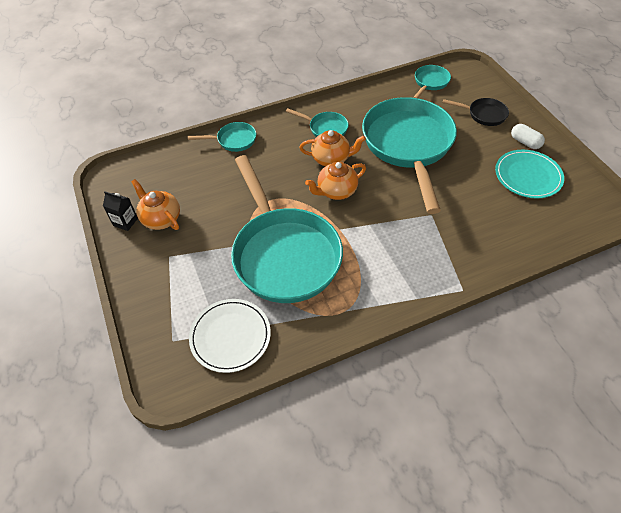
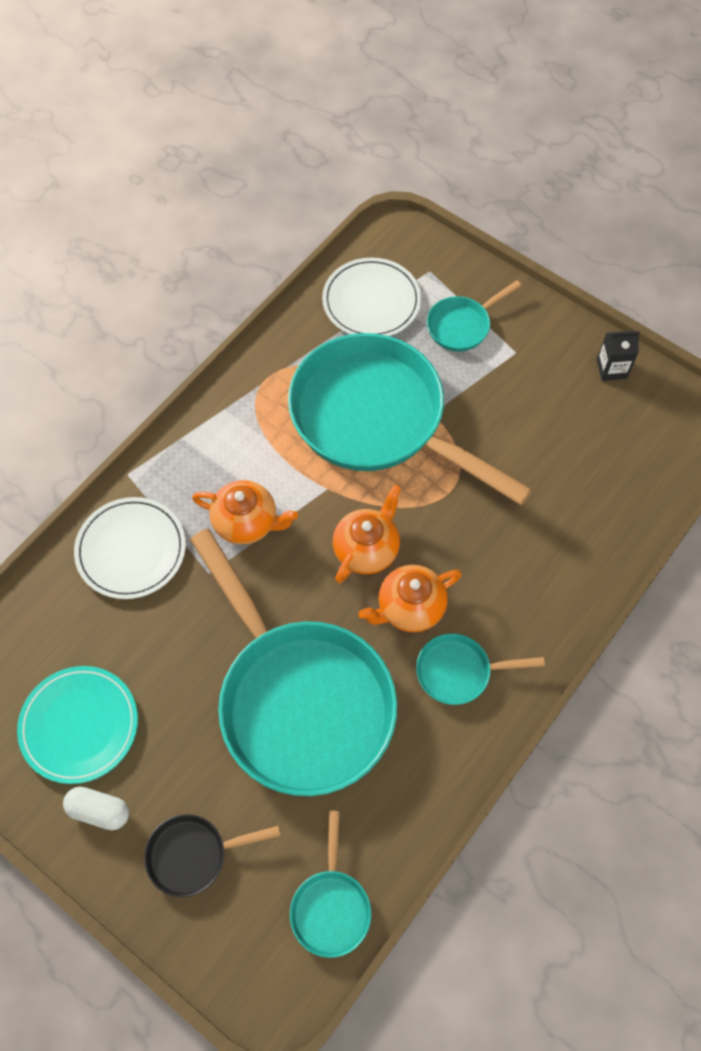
camera: 150 degrees right, 10 degrees up
(161, 219) = (571, 394): orange teapot -> orange teapot (247, 522)
(233, 140) = (587, 571): turquoise pan -> turquoise pan (462, 325)
(474, 244) = (131, 550): none -> white plate

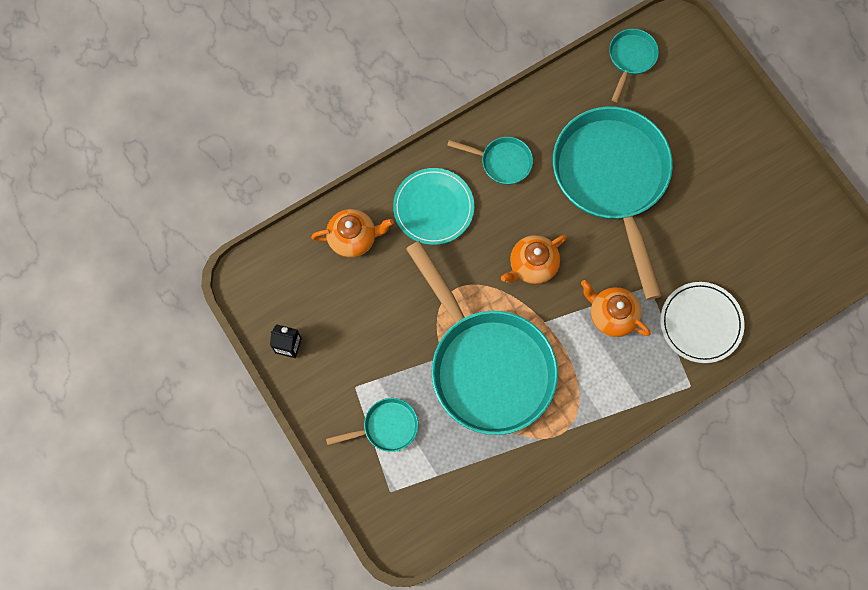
camera: 160 degrees left, 10 degrees up
(79, 725) = (760, 212): turquoise plate -> turquoise plate (433, 207)
(99, 811) = (757, 155): white capsule -> none
(193, 855) = (704, 112): black pan -> none
(371, 301) = (450, 478): white plate -> none
(409, 608) = (518, 214): orange teapot -> orange teapot (353, 238)

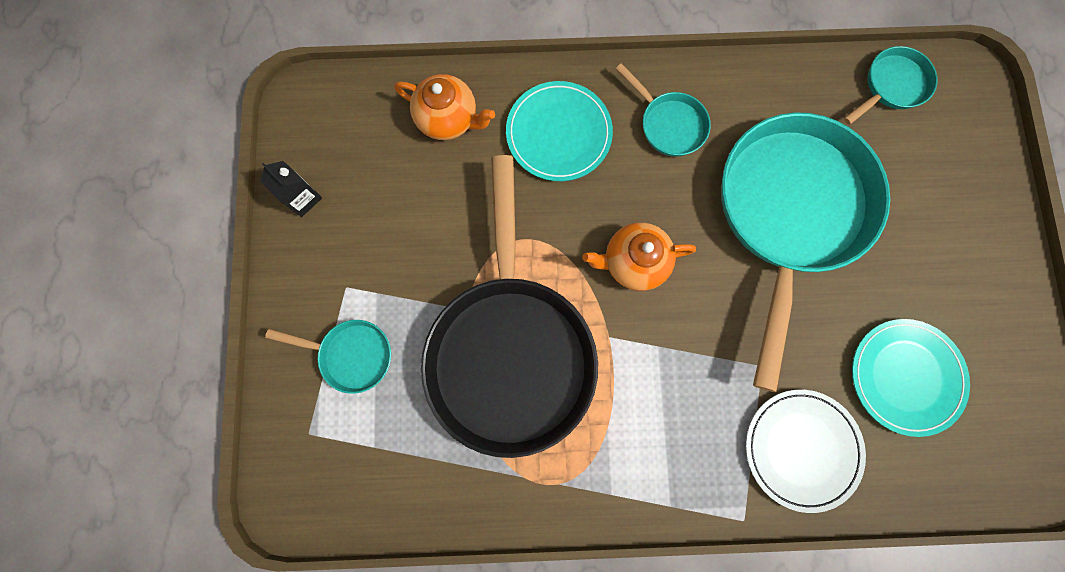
camera: 30 degrees right, 5 degrees up
(486, 365) = (510, 349): turquoise pan -> black pan
(611, 315) = (695, 375): orange teapot -> none
(738, 243) = (905, 376): none -> turquoise plate

